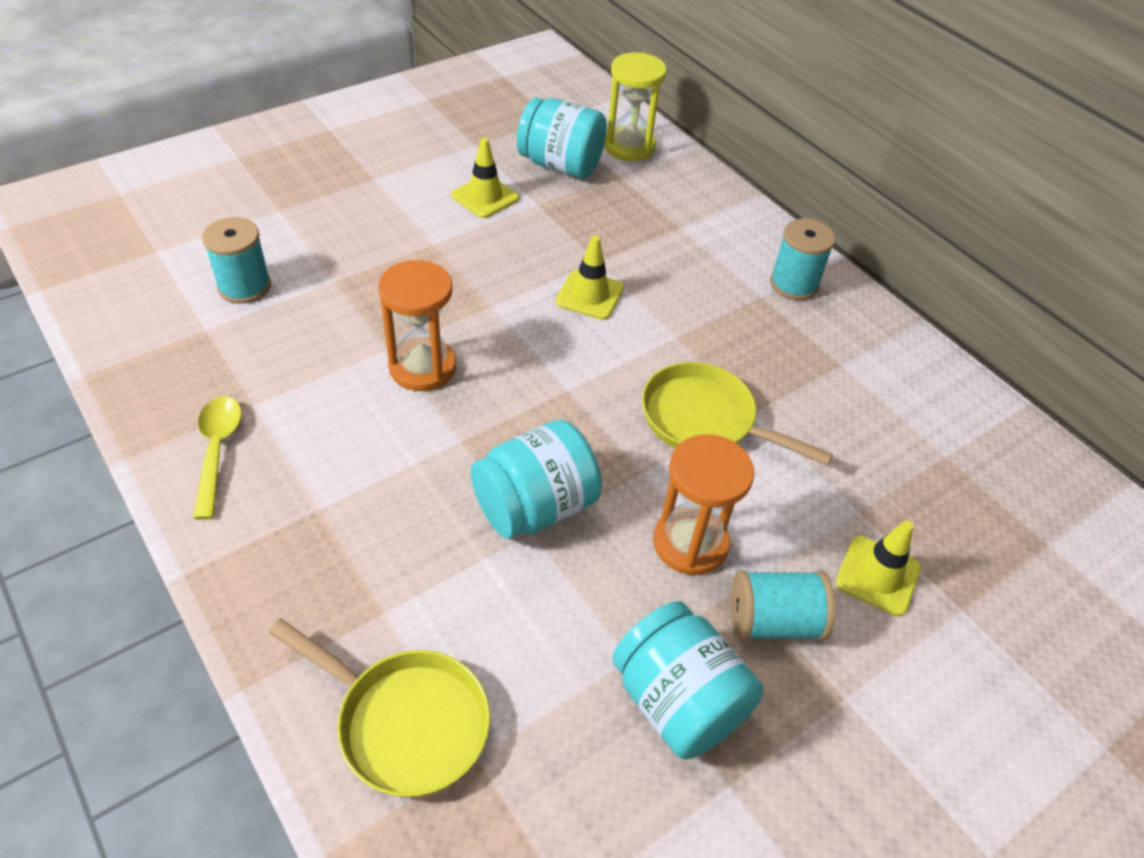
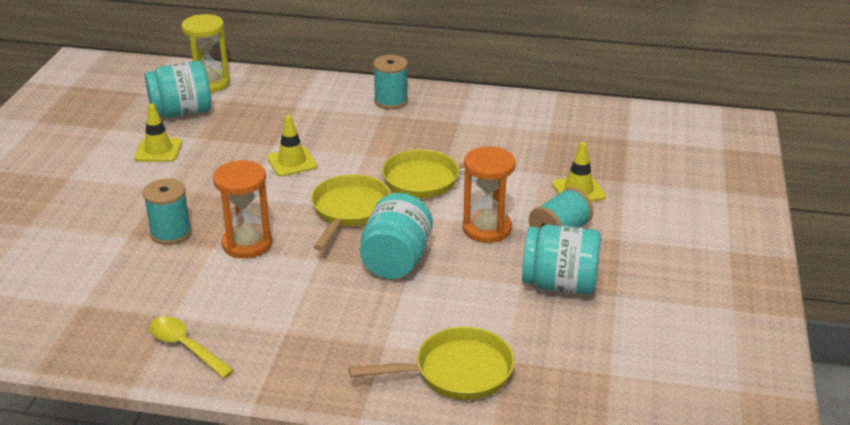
camera: 40 degrees left, 15 degrees down
(244, 286) = (71, 272): turquoise spool -> turquoise spool (171, 233)
(569, 400) = (349, 211): none -> yellow pan

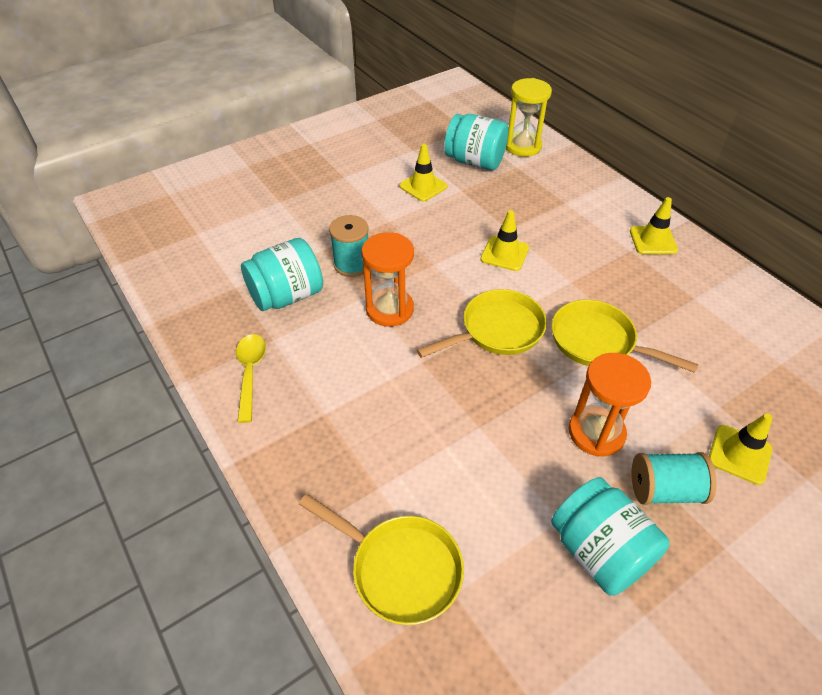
camera: 45 degrees right, 15 degrees up
(391, 101) = (653, 240): turquoise spool -> yellow traffic cone
(396, 261) = (480, 408): turquoise jar -> turquoise jar (287, 296)

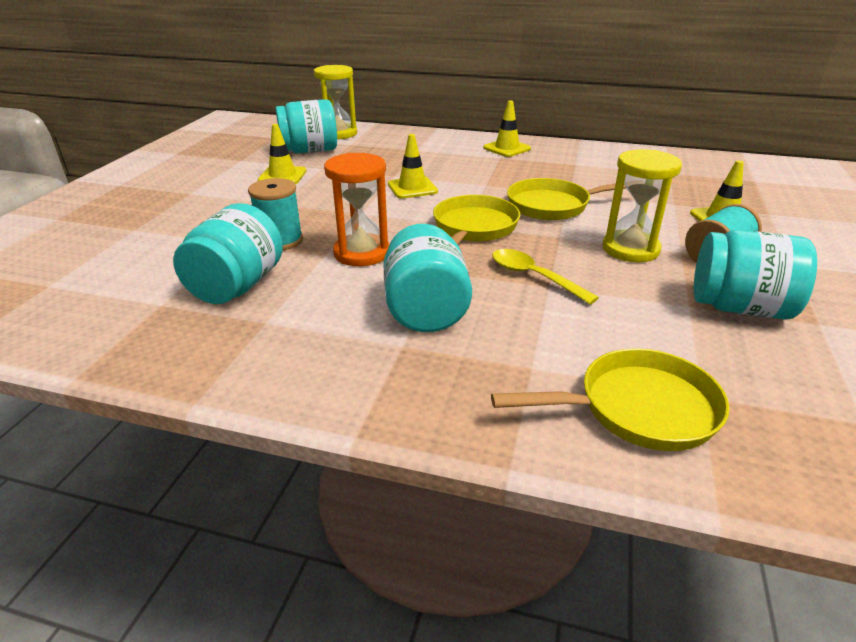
camera: 40 degrees left, 15 degrees down
(250, 373) = (273, 357): yellow spoon -> yellow spoon (533, 277)
(371, 392) = (425, 310): none -> turquoise jar
(596, 432) = (630, 249): orange hourglass -> yellow hourglass

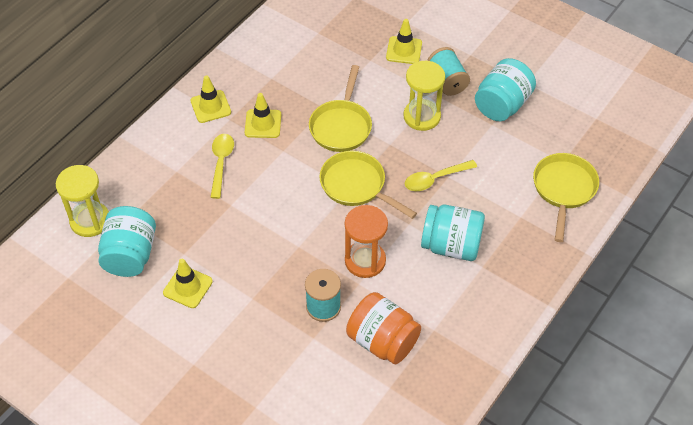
camera: 70 degrees left, 20 degrees up
(237, 286) = (382, 341): turquoise jar -> orange jar
(412, 188) = (265, 200): yellow traffic cone -> yellow traffic cone (263, 124)
(443, 163) = (221, 163): none -> yellow spoon

